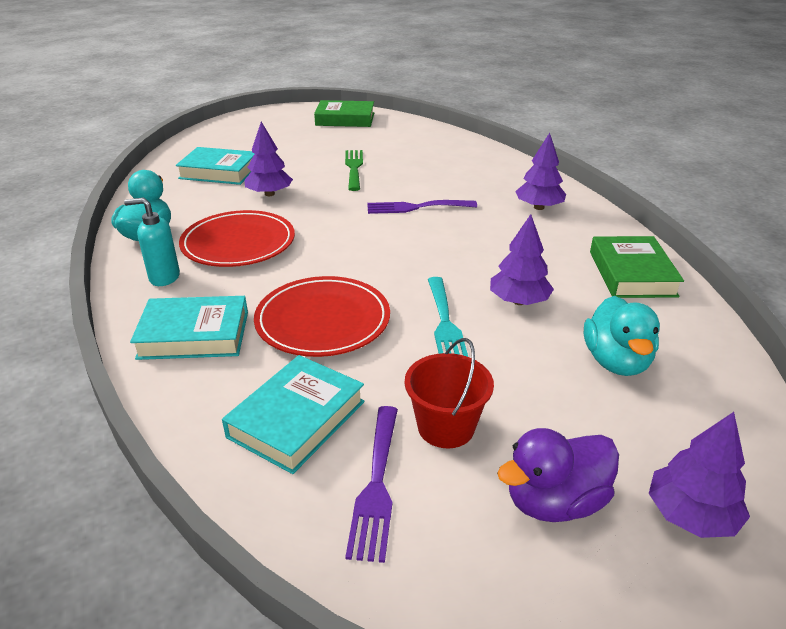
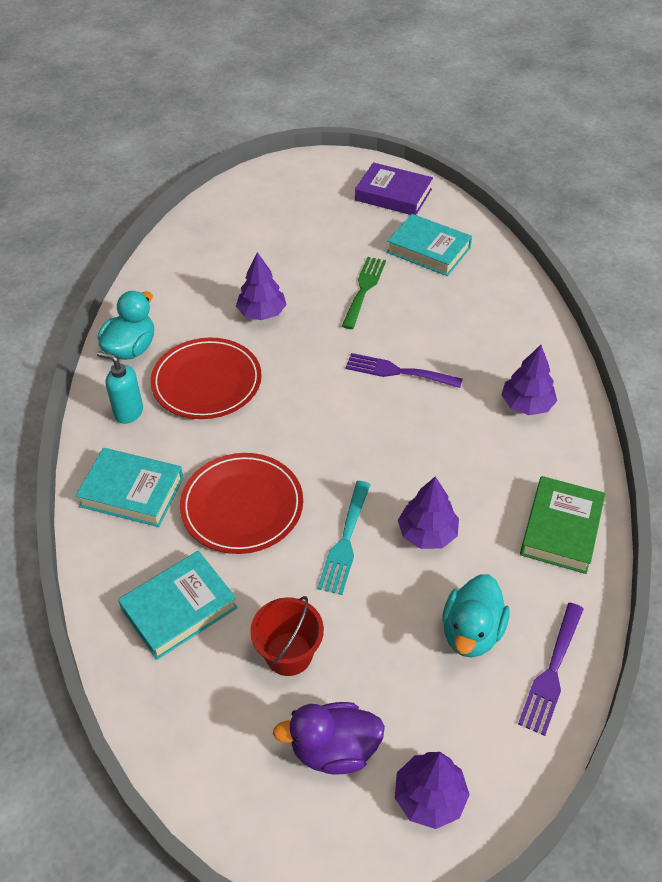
camera: 20 degrees right, 15 degrees up
(219, 172) = (226, 263): turquoise book -> turquoise book (428, 250)
(345, 119) = (393, 195): green book -> purple book
(376, 485) = (212, 690): purple fork -> purple fork (552, 672)

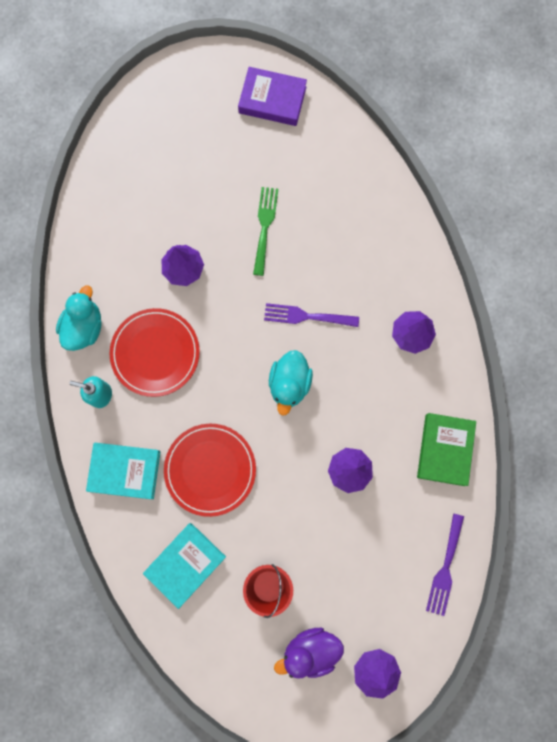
camera: 10 degrees left, 30 degrees up
(345, 541) = (291, 488): turquoise fork -> none
(428, 250) = (313, 169): turquoise book -> none
(471, 632) = (389, 547): turquoise duck -> turquoise duck (289, 384)

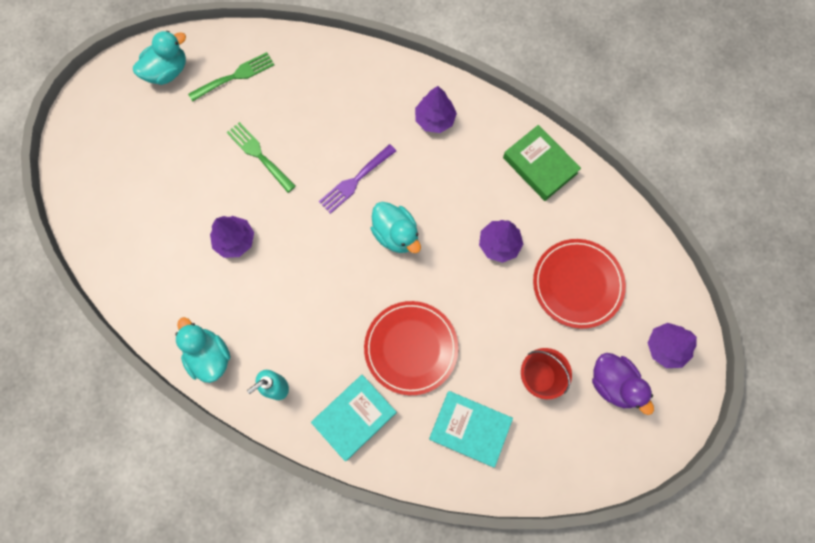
camera: 50 degrees left, 5 degrees down
(155, 353) = (281, 316): red plate -> red plate (577, 284)
(185, 564) = (470, 428): turquoise book -> turquoise book turned 60 degrees counterclockwise
(272, 100) = (167, 71): purple book -> turquoise duck
(310, 649) = (613, 383): purple duck -> purple duck turned 60 degrees counterclockwise
(313, 152) = (235, 76): none -> green fork
(445, 568) = (628, 235): purple fork -> none

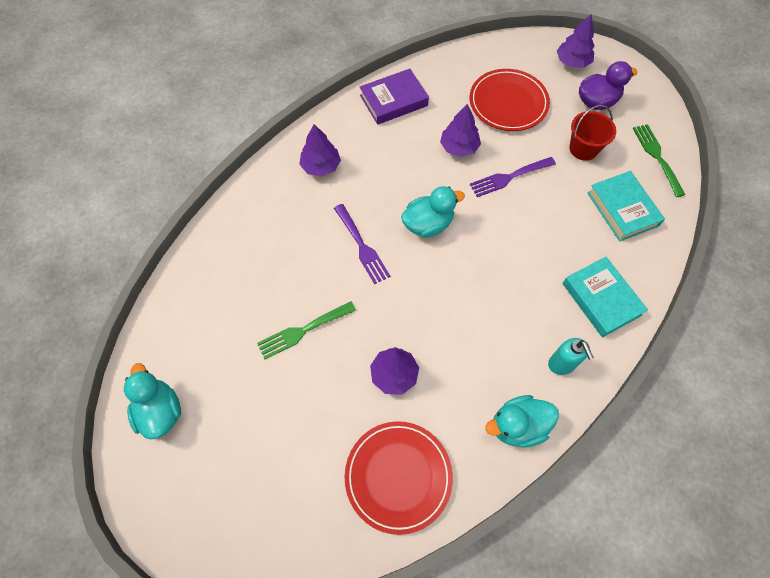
camera: 75 degrees left, 10 degrees down
(235, 76) = (198, 337): green fork -> green fork (656, 157)
(411, 348) = (542, 237): red plate -> red plate (398, 476)
(470, 428) = (622, 209): turquoise book -> turquoise book turned 60 degrees counterclockwise
(475, 302) = (509, 177): none -> purple fork
(540, 165) = (393, 100): green book -> purple book

